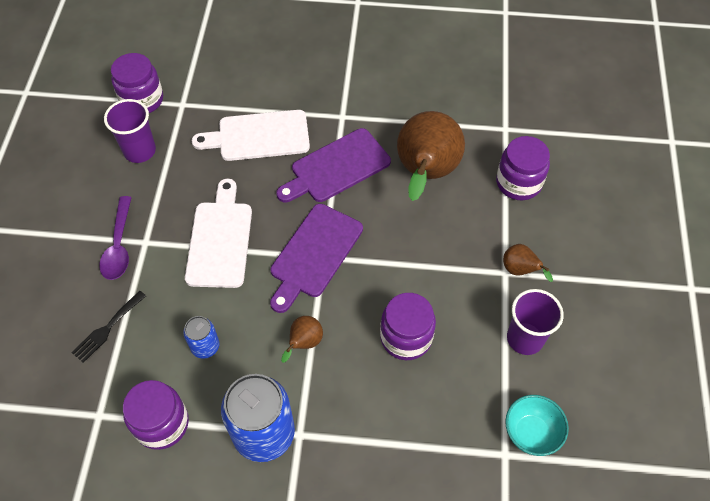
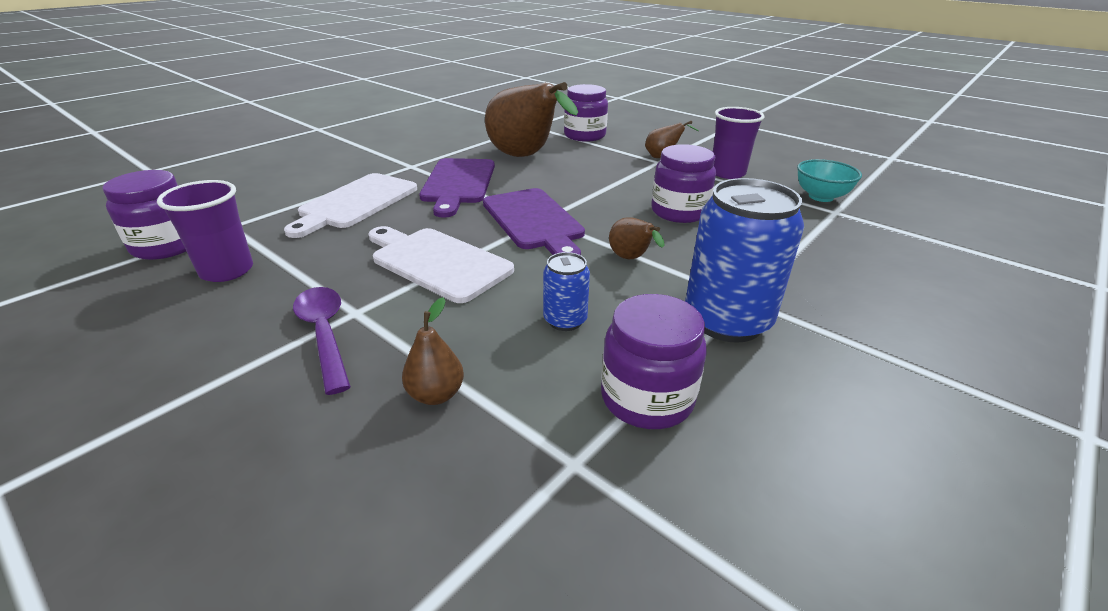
camera: 55 degrees left, 25 degrees down
(107, 329) = (436, 395): black fork -> brown pear
(119, 245) = (325, 334): purple spoon -> purple spoon turned 150 degrees counterclockwise

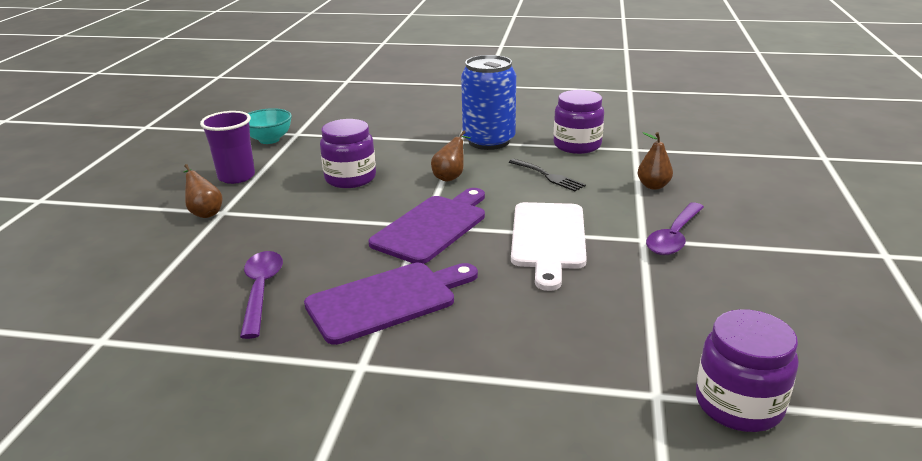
camera: 120 degrees left, 5 degrees down
(227, 271) = (699, 327): purple cup -> none
(355, 203) = (507, 341): white cutting board -> none
(525, 157) = (261, 291): brown pear -> purple spoon
(565, 320) = (548, 176): blue can -> black fork
(584, 135) = (140, 279): purple jar -> none

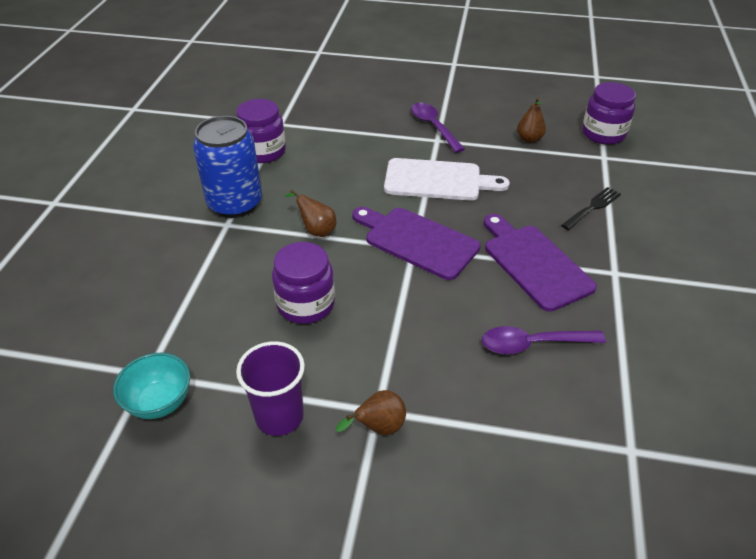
camera: 90 degrees left, 15 degrees up
(548, 176) = (326, 172): black fork -> black fork (593, 207)
(653, 186) = (354, 124): brown pear -> brown pear (529, 139)
(674, 237) = (433, 127): purple spoon -> purple spoon turned 150 degrees counterclockwise

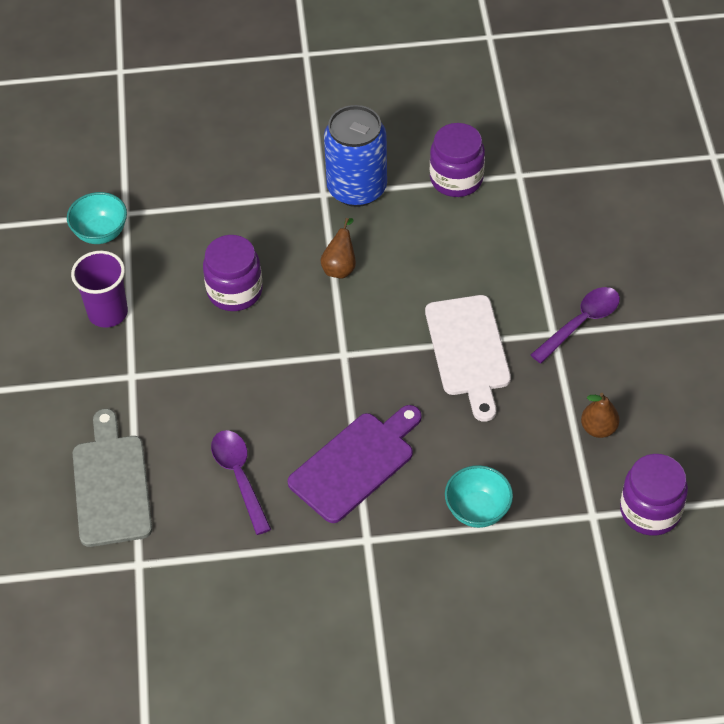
camera: 75 degrees right, 10 degrees up
(378, 427) = (114, 381): brown pear -> none
(417, 241) = (355, 355): purple cutting board -> none
(522, 457) = (111, 485): none -> grey cutting board
(593, 207) = (477, 510): black fork -> turquoise bowl

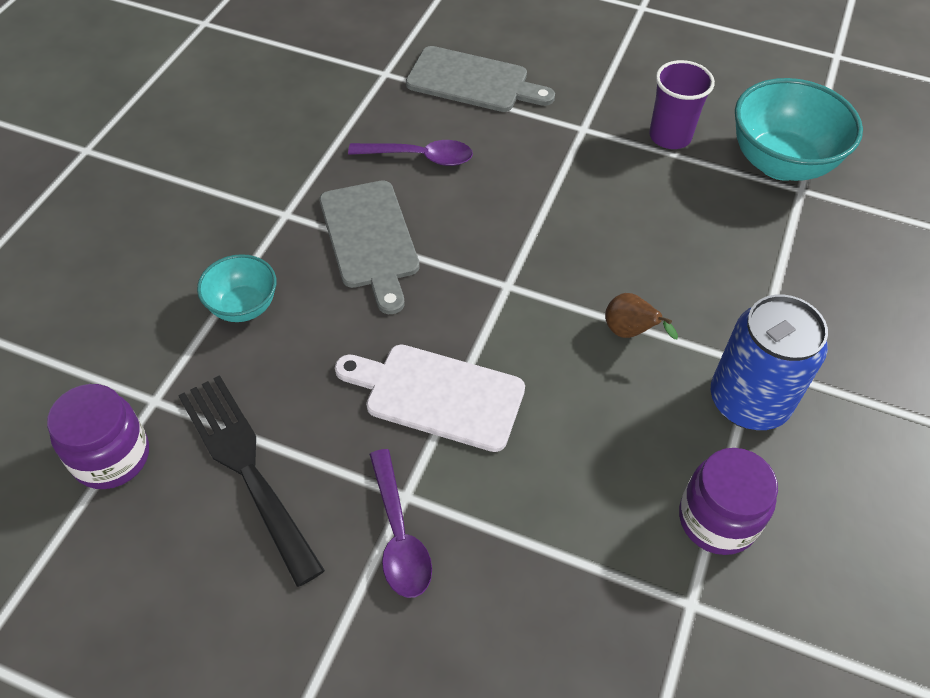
camera: 115 degrees right, 0 degrees up
(101, 233) = (780, 163): turquoise bowl -> turquoise bowl, size x1.80
(235, 291) = (645, 233): purple jar -> none
(356, 464) = (370, 239): purple cutting board -> grey cutting board
(598, 428) = (245, 466): brown pear -> black fork

